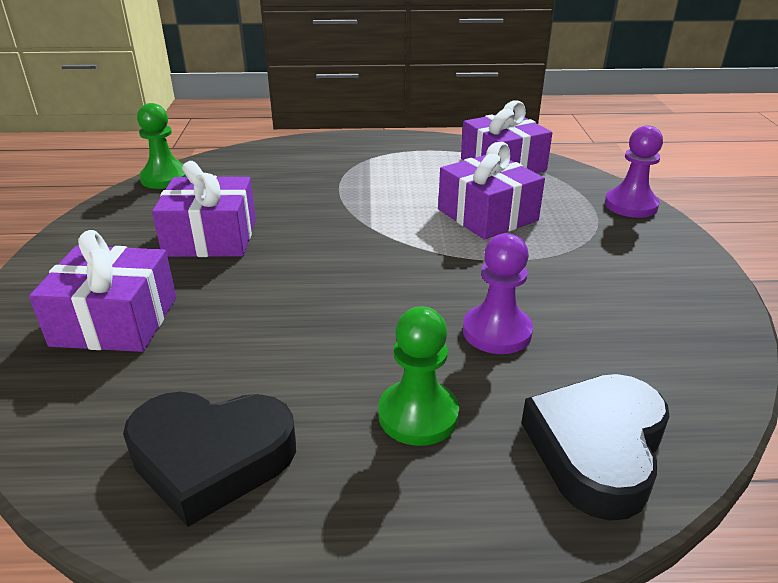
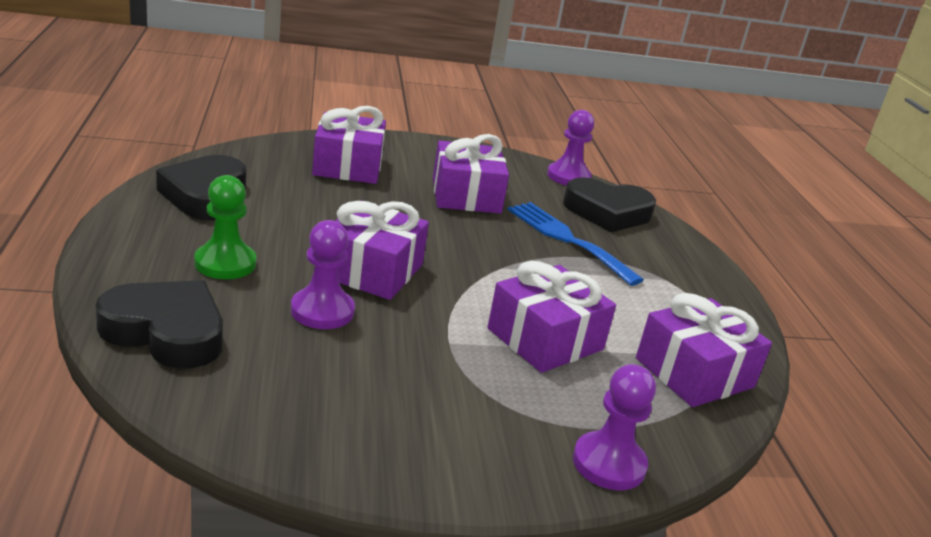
camera: 80 degrees right, 5 degrees down
(165, 178) = (568, 177): green pawn -> purple pawn
(248, 167) = (607, 212): none -> black heart
(307, 191) = (567, 239): none -> blue fork
(401, 300) = (372, 270): none -> purple gift

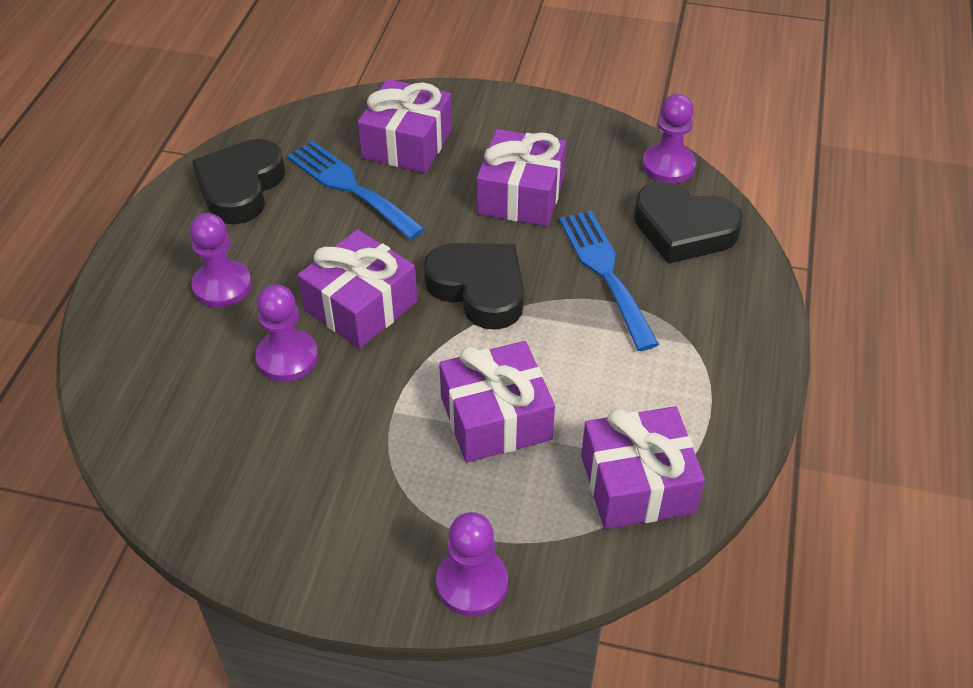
camera: 25 degrees right, 20 degrees up
(166, 332) = (138, 370): black heart -> black heart (479, 289)
(225, 263) = (222, 286): green pawn -> purple pawn
(313, 193) = (350, 187): none -> blue fork

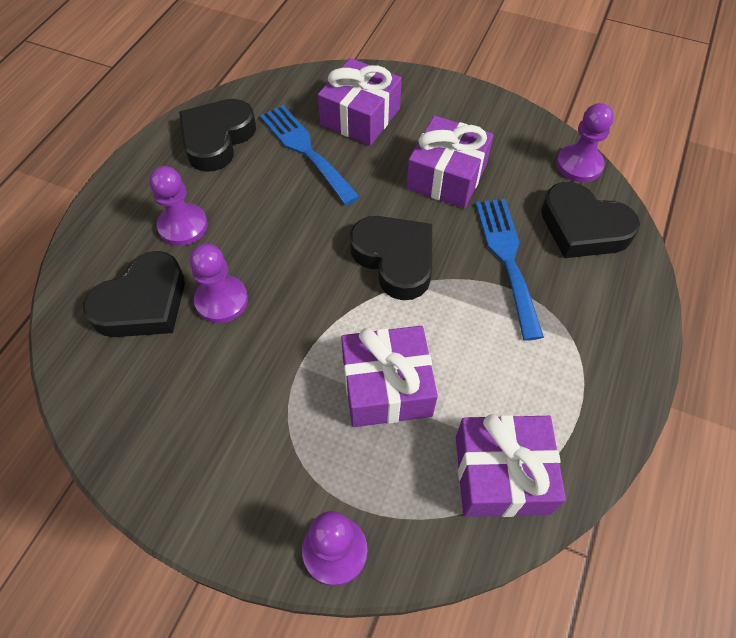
camera: 10 degrees right, 10 degrees up
(195, 373) = (143, 303): none -> black heart
(361, 306) = (292, 261): purple gift -> none

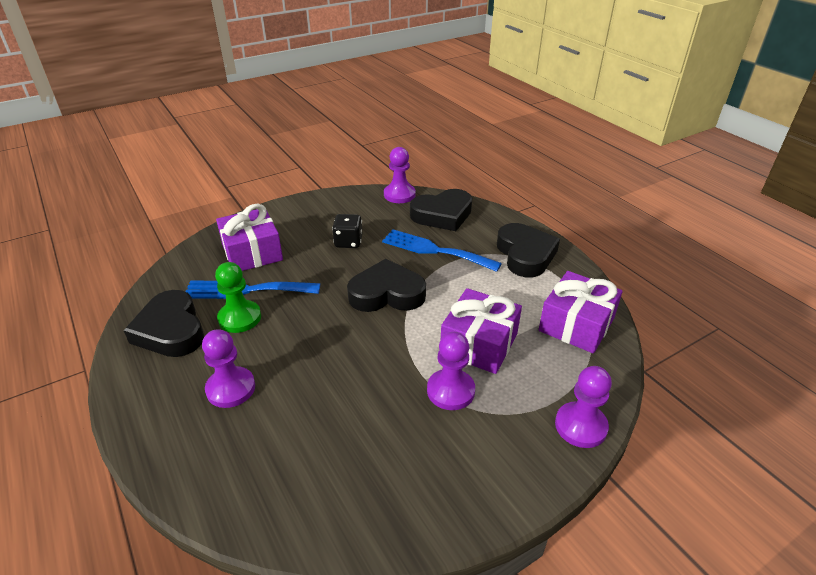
camera: 55 degrees left, 20 degrees down
(143, 303) = (278, 448): black heart -> black heart (525, 255)
(221, 300) = (328, 396): purple pawn -> purple pawn (450, 391)
(267, 172) = (240, 318): none -> green pawn
(447, 176) = (348, 242): purple gift -> black dice

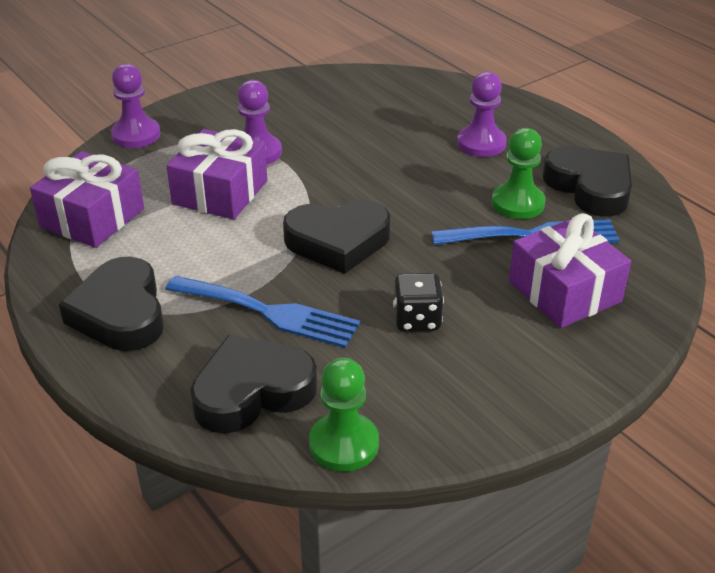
camera: 175 degrees right, 0 degrees up
(399, 195) = (344, 444): purple pawn -> green pawn

